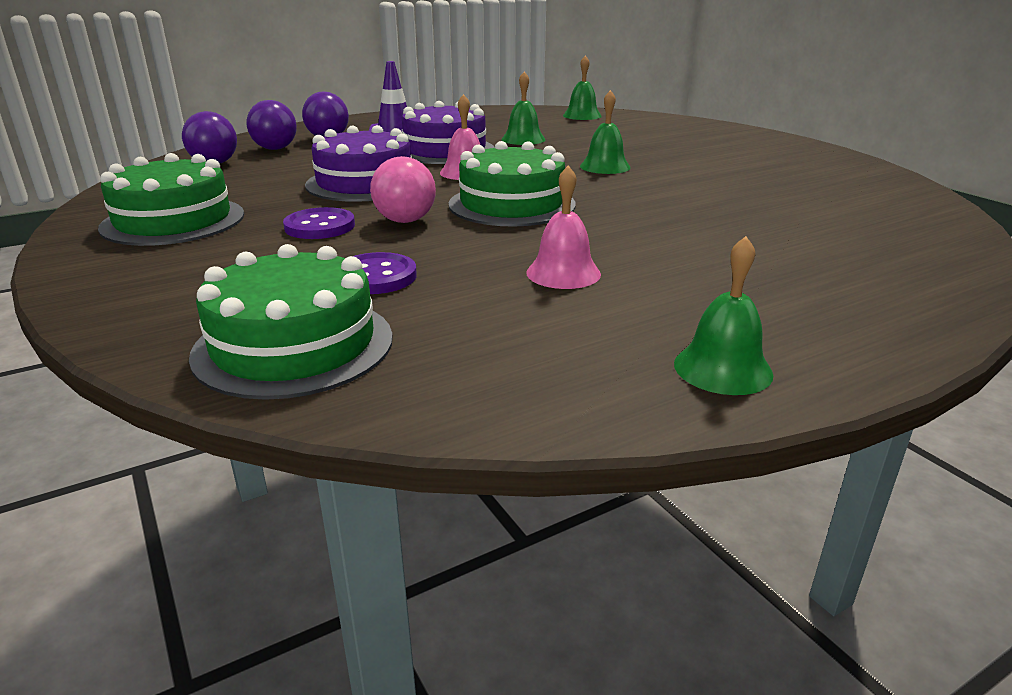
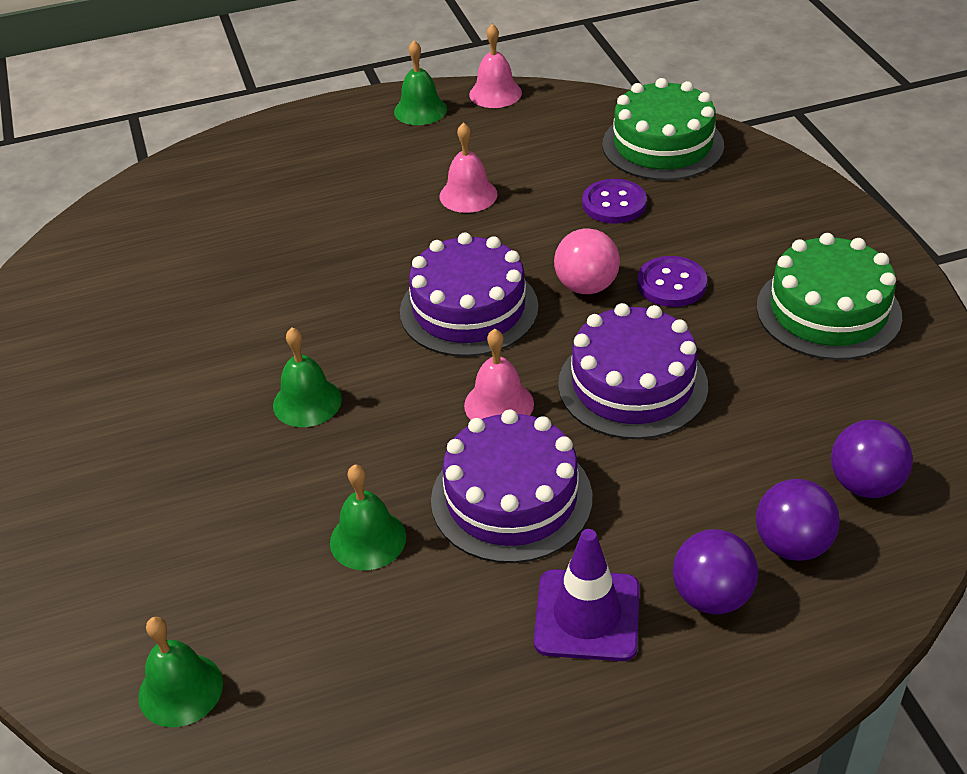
camera: 165 degrees left, 15 degrees up
(512, 204) = (469, 309): green cake -> purple cake
(609, 410) = (495, 93): none -> pink bell

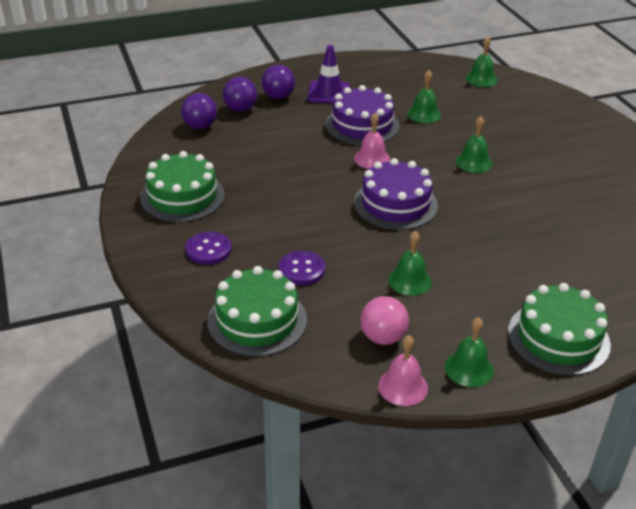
camera: 175 degrees right, 5 degrees down
(306, 140) = (558, 338): none -> green cake
(468, 195) = (409, 281): pink bell -> green bell
(586, 286) = (324, 214): pink ball -> pink ball (383, 337)
(632, 385) = (301, 165): purple cake -> none
(671, 284) = (271, 214): purple button -> purple button (208, 250)

